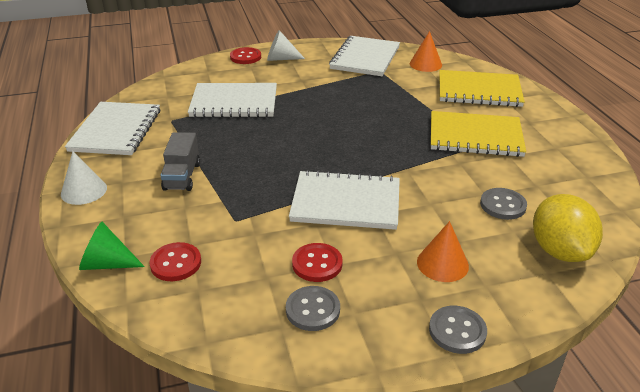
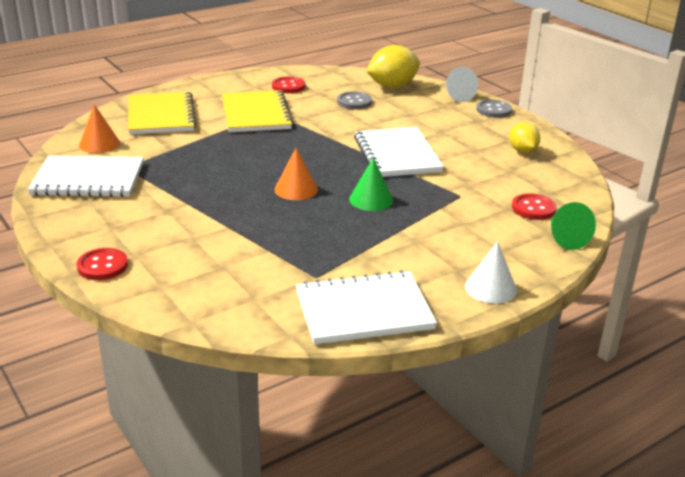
camera: 110 degrees left, 5 degrees down
(182, 176) = (421, 237): grey truck -> none
(234, 103) = (248, 243): white notebook -> none
(262, 166) = (371, 199): none -> green cone
(281, 59) = (103, 236): white cone -> white cone (457, 96)
(312, 310) = (522, 151): grey button -> yellow lemon
(317, 264) = (478, 155): red button -> red button (288, 86)
(442, 263) = (438, 117): orange cone -> orange cone (296, 189)

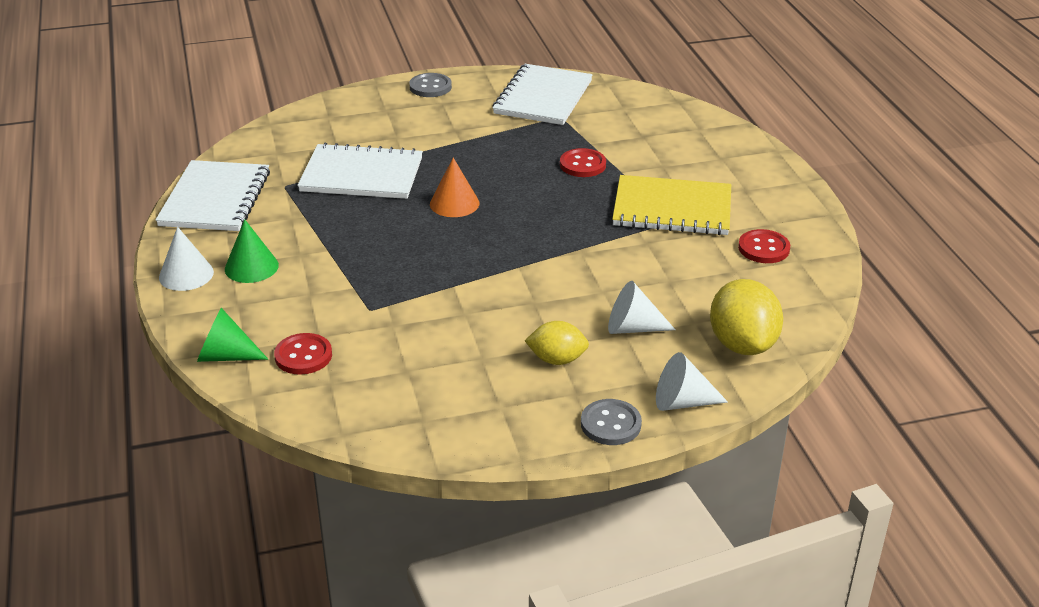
camera: 110 degrees right, 5 degrees up
(99, 144) = (624, 107): orange cone -> none
(102, 266) = (379, 95): red button -> red button (582, 165)
(161, 116) = (689, 146): yellow notebook -> none
(354, 102) = (688, 293): grey button -> grey button (430, 87)
(371, 199) = (401, 245): green cone -> green cone (251, 267)
(397, 155) = (501, 289): white notebook -> white notebook (362, 175)
(402, 113) = (633, 328): none -> white cone
(522, 151) = (456, 403): yellow lemon -> yellow lemon (557, 360)

